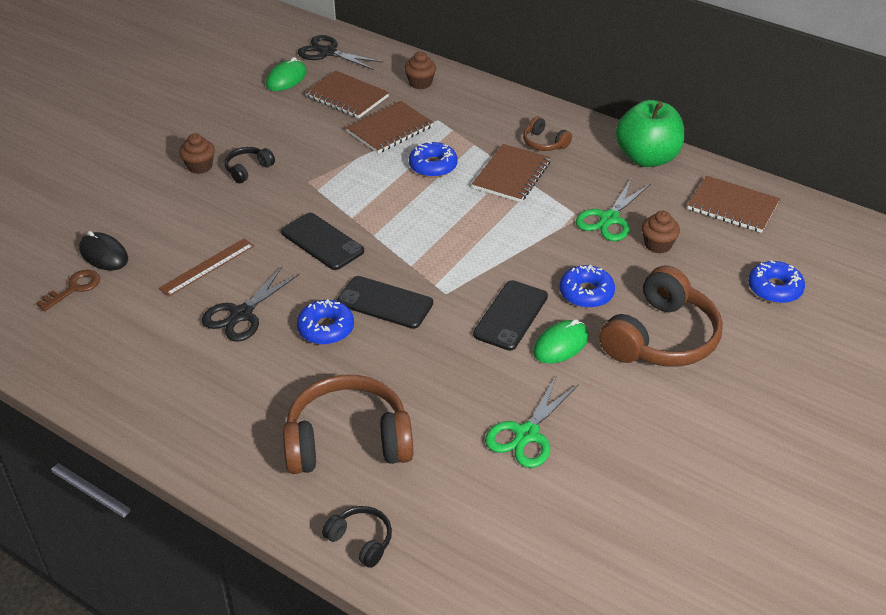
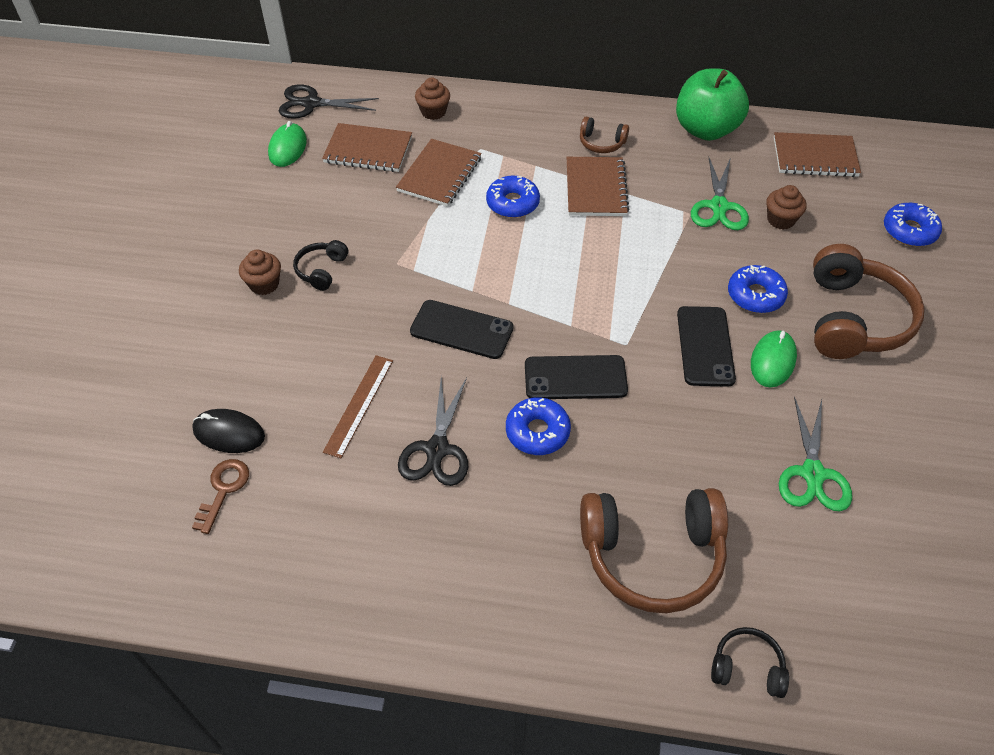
camera: 25 degrees left, 10 degrees up
(348, 441) = (652, 555): brown headphones -> brown headphones turned 150 degrees counterclockwise

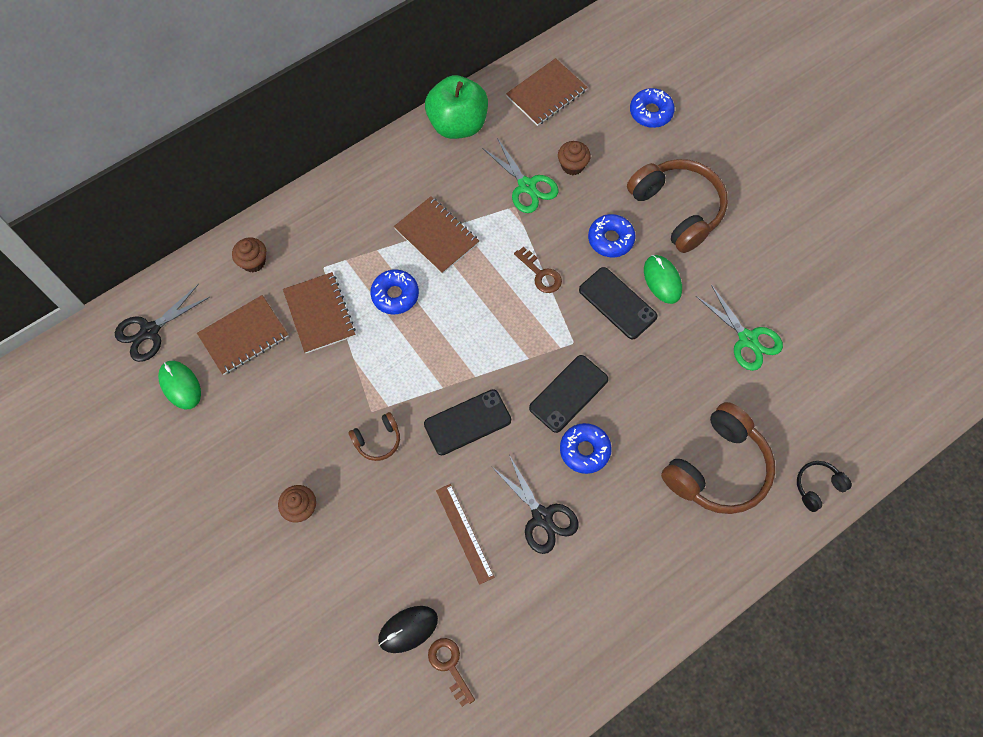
camera: 45 degrees left, 15 degrees up
(321, 270) = (327, 462): black headphones -> none
(601, 143) = (401, 193): brown headphones -> brown headphones (377, 440)
(656, 274) = (540, 274): none -> brown key

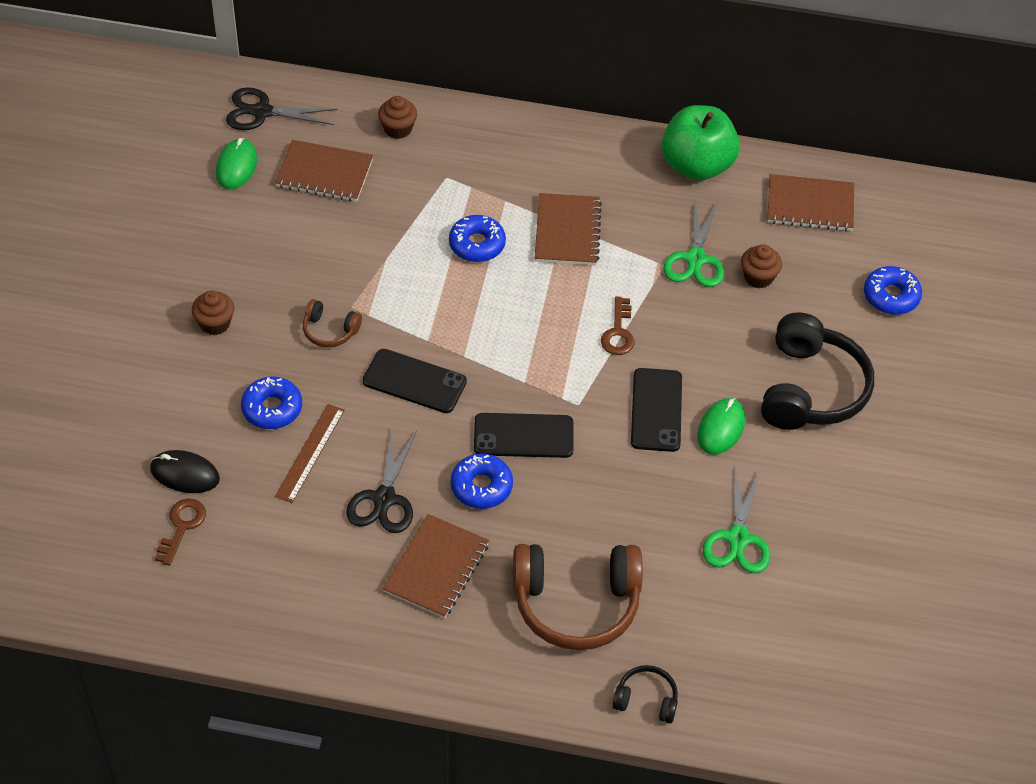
camera: 45 degrees right, 15 degrees down
(319, 314) = (401, 207): brown notebook -> brown notebook (436, 568)
(610, 239) = (716, 359): blue donut -> blue donut (272, 408)
(677, 209) = (811, 389): brown headphones -> black headphones

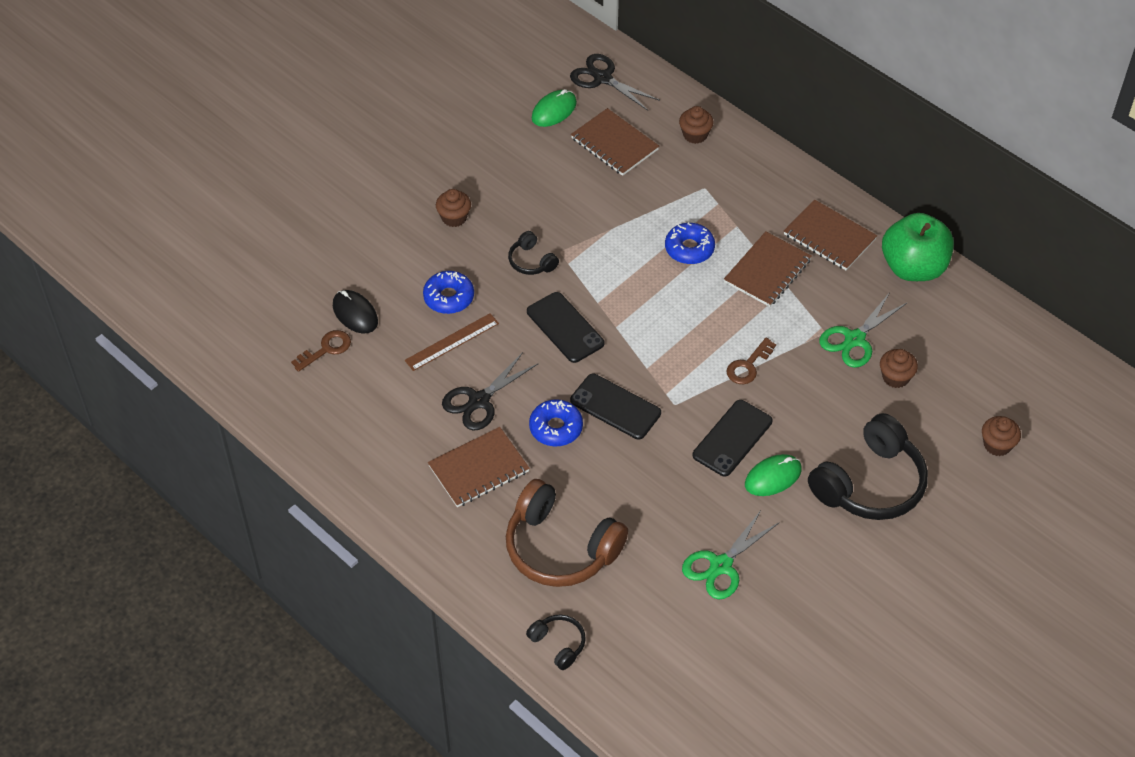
camera: 35 degrees right, 0 degrees up
(330, 331) = (531, 261): brown headphones -> black headphones
(810, 205) = (985, 341): brown notebook -> brown notebook (829, 237)
(891, 296) = (997, 445): blue donut -> brown cupcake

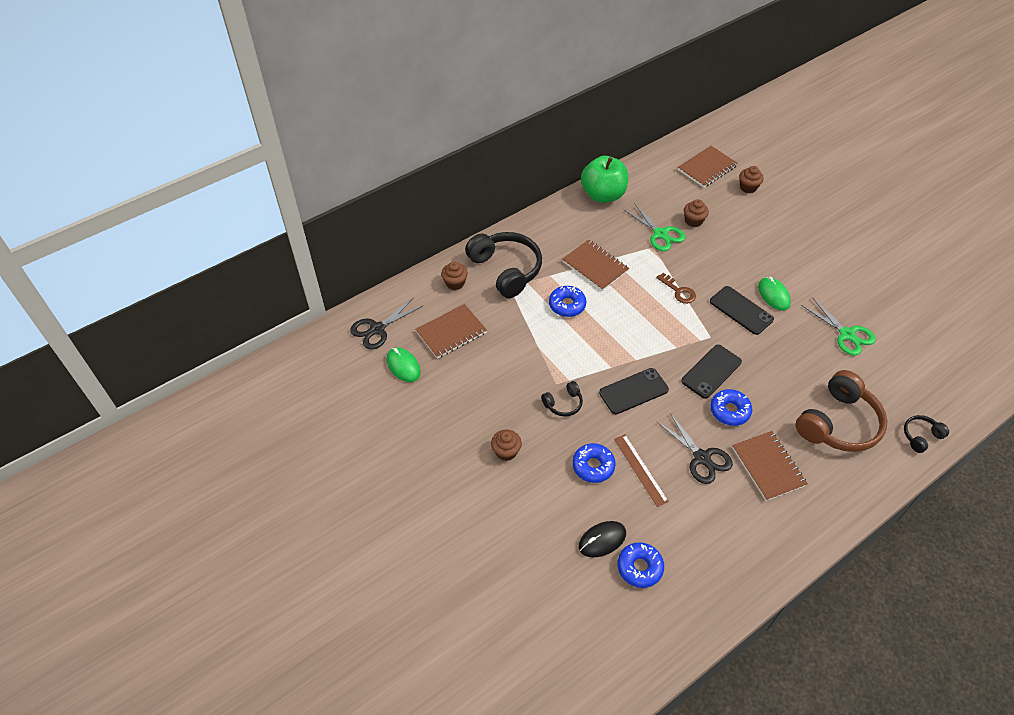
camera: 80 degrees left, 0 degrees up
(326, 349) = (639, 567): brown key -> blue donut
(829, 237) = (569, 229): brown notebook -> brown notebook (707, 168)
(870, 484) = (778, 249): black headphones -> black headphones (506, 270)

